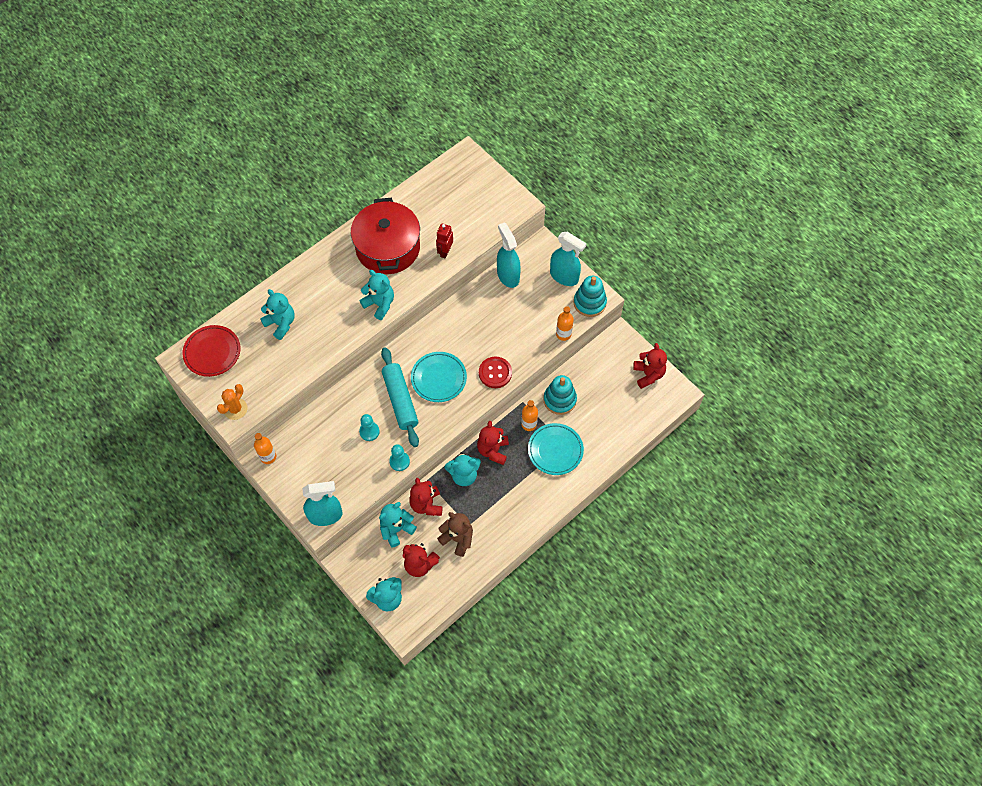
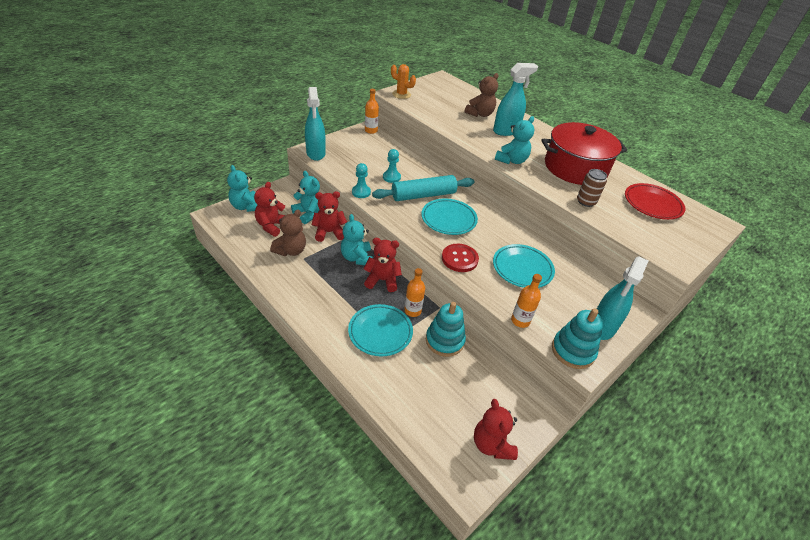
camera: 85 degrees right, 20 degrees down
(212, 352) = (449, 88): red plate -> red plate (652, 204)
(281, 323) = (480, 114): turquoise teddy bear -> brown teddy bear
(445, 252) = (586, 202): red robot -> brown can
(503, 323) = (522, 269): none -> turquoise plate
(508, 275) = (585, 276): turquoise spray bottle -> turquoise spray bottle (506, 131)
(648, 374) = (492, 444): red teddy bear -> red teddy bear turned 90 degrees clockwise

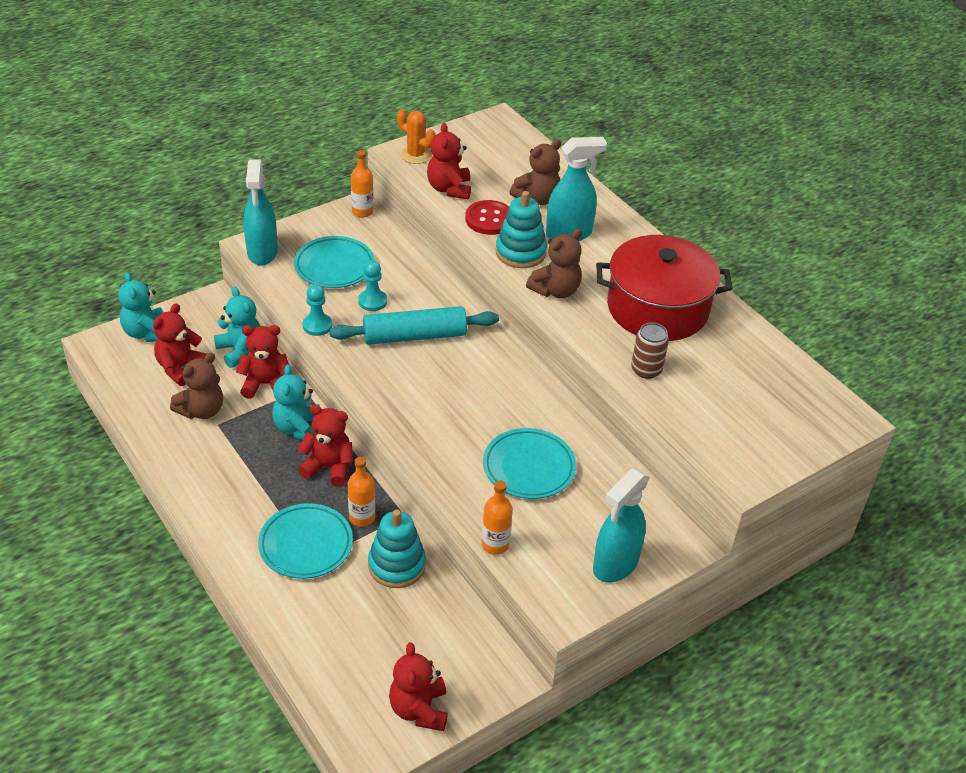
camera: 10 degrees right, 0 degrees up
(427, 110) = (449, 189): none -> red teddy bear
(448, 219) = (441, 380): turquoise plate -> turquoise plate (334, 266)
(459, 259) = (437, 445): red button -> red button (489, 219)
(511, 160) = (555, 290): turquoise teddy bear -> brown teddy bear
(573, 351) = (555, 593): turquoise stacking toy -> turquoise stacking toy (520, 252)
(652, 204) = (755, 380): red plate -> none

